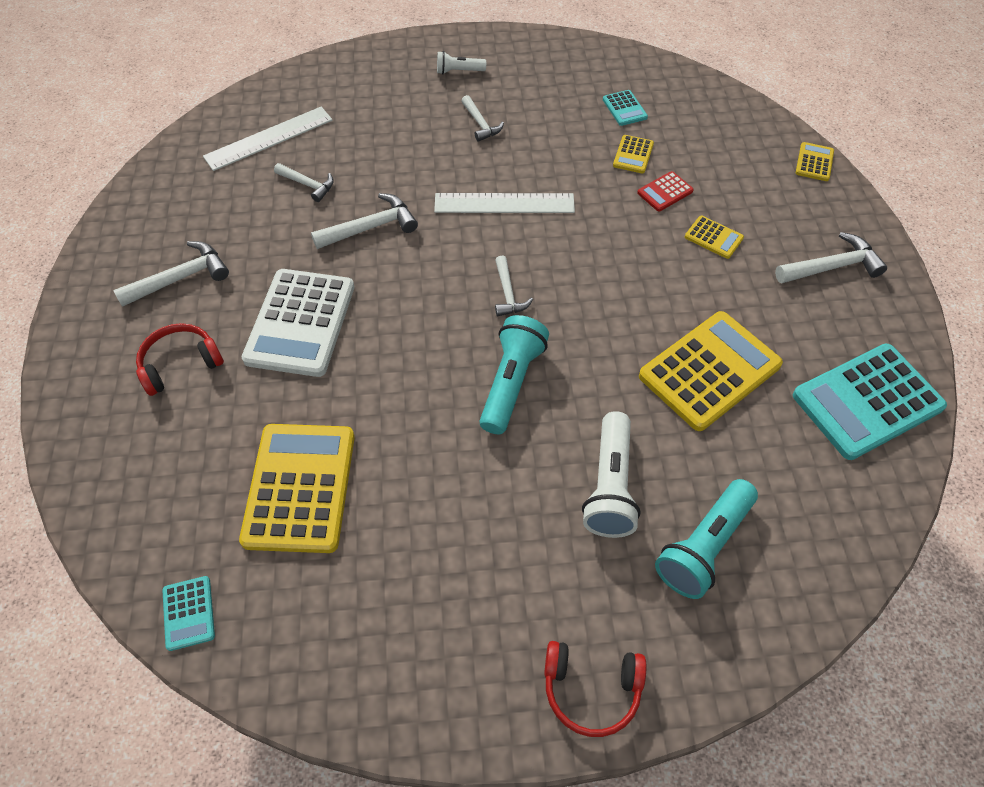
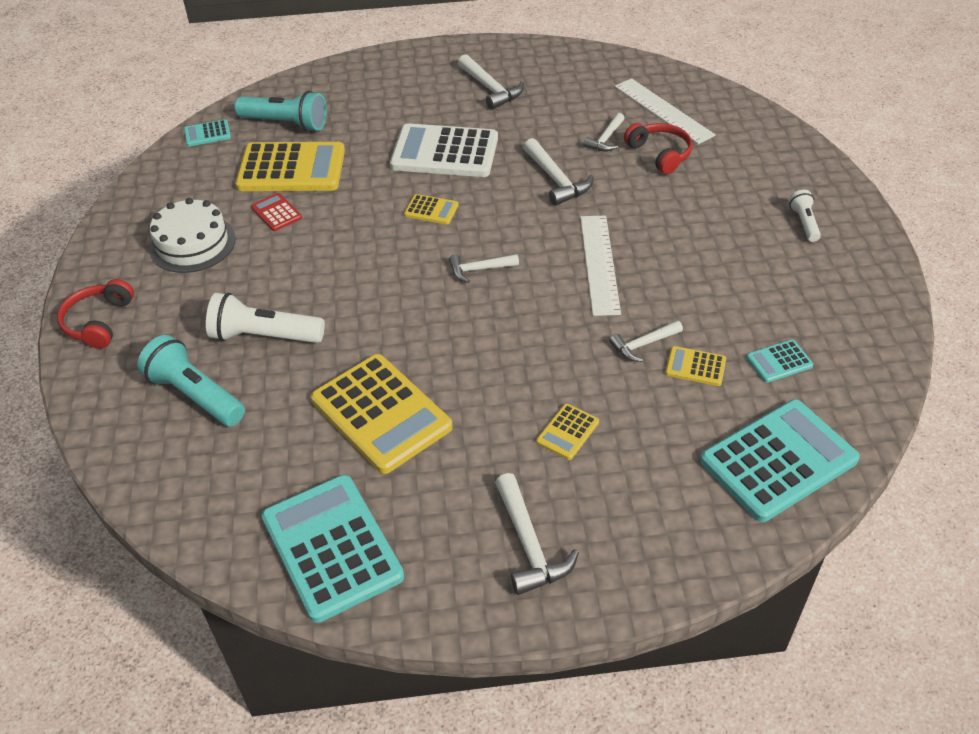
camera: 90 degrees right, 10 degrees down
(180, 364) = (406, 101): red headphones -> red headphones (660, 154)
(442, 593) = (192, 243): none -> white cake
(480, 124) = (718, 243): white hammer -> white hammer (643, 345)
(511, 382) = (377, 274): turquoise flashlight -> turquoise flashlight (286, 123)
(665, 192) = (636, 392): red calculator -> red calculator (276, 213)
(724, 123) = (778, 460): none -> turquoise calculator
(814, 162) = (720, 554): yellow calculator -> yellow calculator (431, 210)

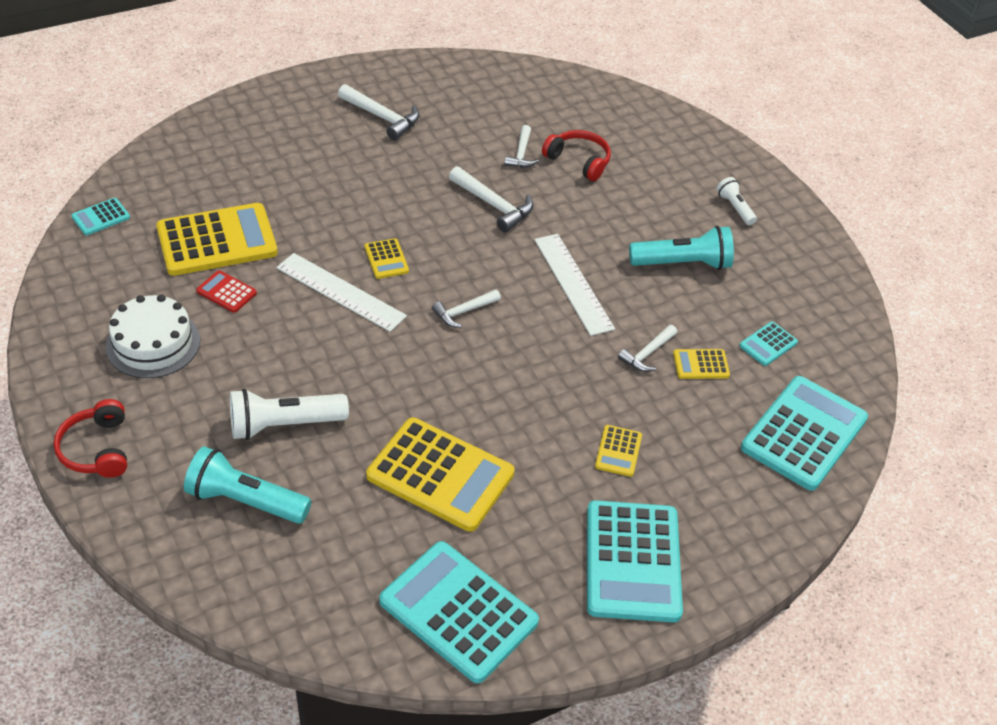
camera: 25 degrees left, 0 degrees up
(286, 123) = (184, 191): turquoise flashlight -> turquoise flashlight (683, 263)
(431, 210) = (386, 259): yellow calculator -> yellow calculator turned 75 degrees clockwise
(445, 152) = (369, 195): white calculator -> none
(529, 545) = (633, 561): white hammer -> turquoise calculator
(663, 110) = (562, 115): white ruler -> white ruler (340, 292)

